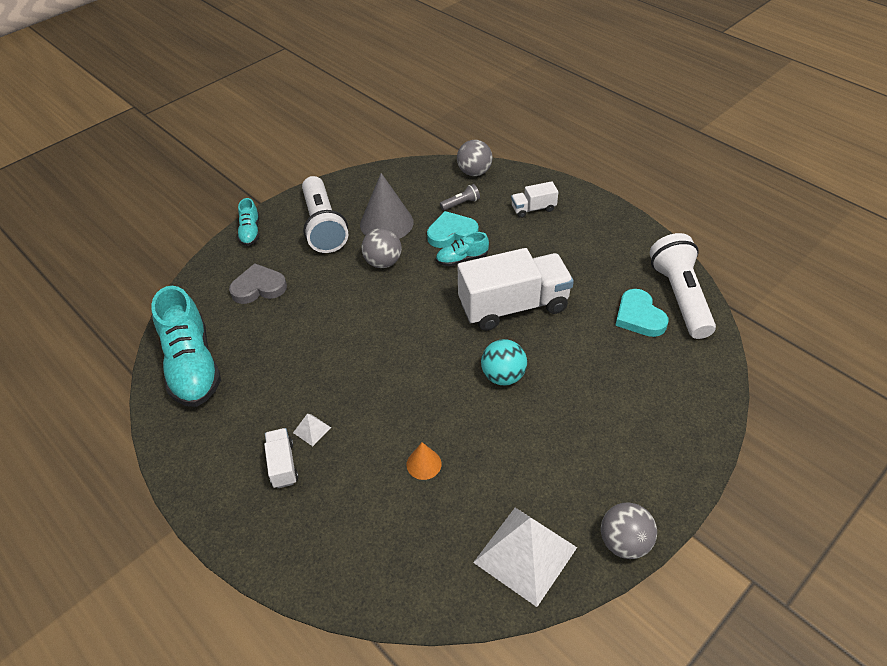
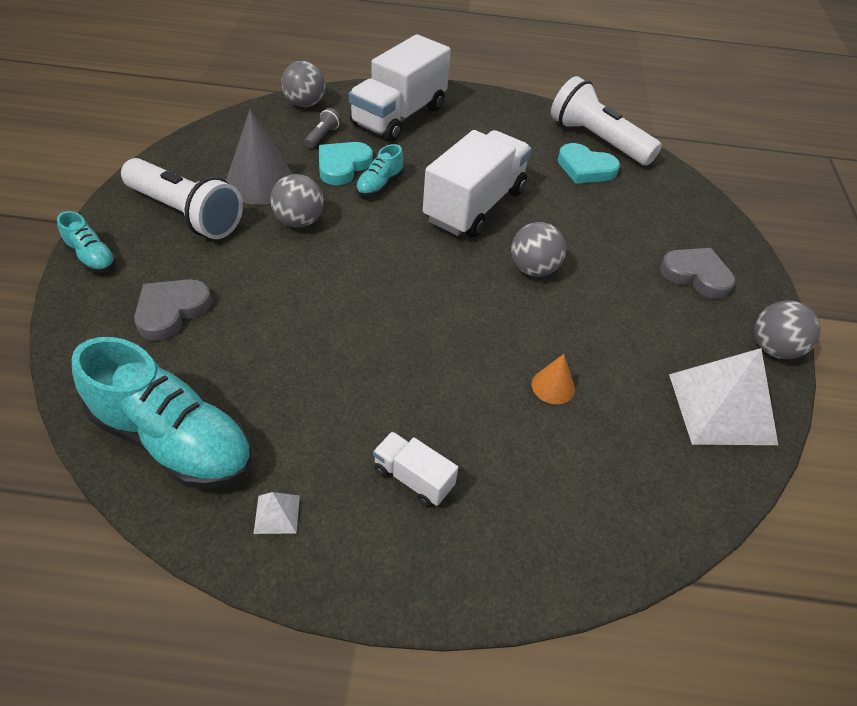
camera: 45 degrees left, 0 degrees up
(312, 430) = (405, 423): white pyramid -> white pyramid (277, 514)
(503, 376) = (533, 269): turquoise ball -> grey ball
(533, 209) = (399, 116): white truck -> white truck, size x2.16
(629, 450) = (696, 275): none -> grey heart

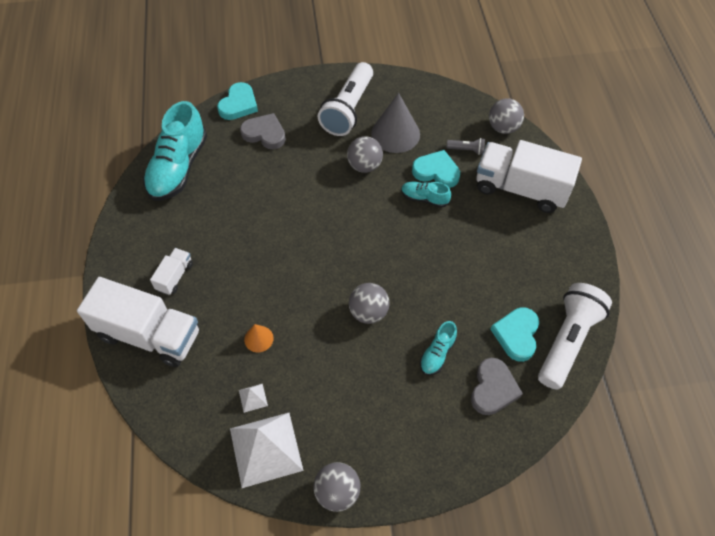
camera: 80 degrees right, 10 degrees up
(81, 331) = (238, 104): none -> turquoise heart
(91, 257) = (295, 84): turquoise shoe -> turquoise shoe (437, 353)
(277, 514) = (143, 223): white pyramid -> white pyramid (253, 398)
(474, 205) = (427, 262): white truck -> white truck (149, 334)
(696, 275) = (405, 431): grey heart -> grey heart (493, 389)

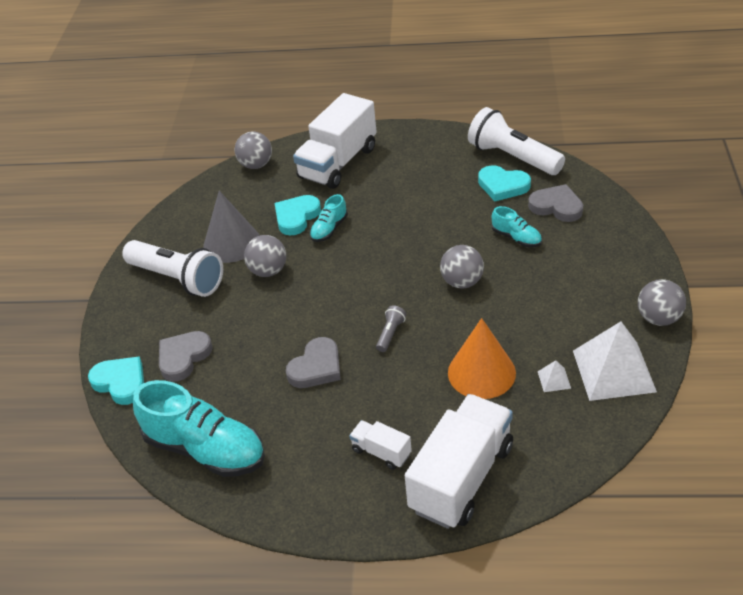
camera: 75 degrees left, 15 degrees down
(258, 339) = (481, 372): orange cone -> orange cone, size x2.01
(259, 219) = (316, 367): none -> grey heart
(466, 150) = (276, 193): grey flashlight -> grey flashlight (390, 334)

